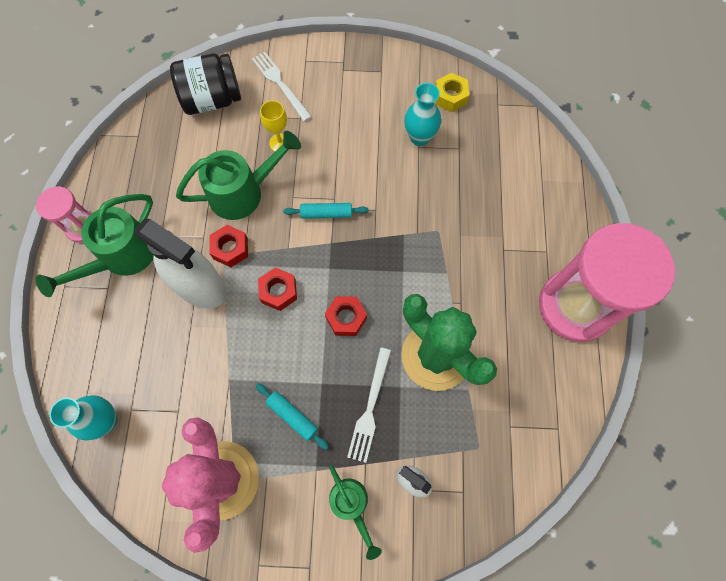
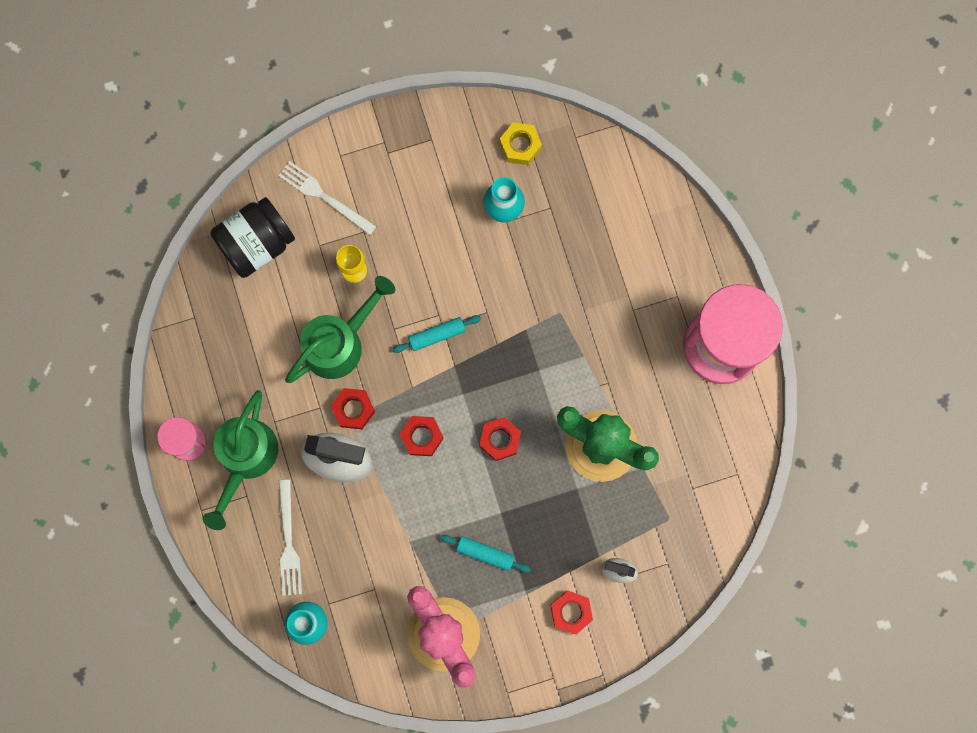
camera: 20 degrees left, 10 degrees up
(352, 505) = (571, 612): green watering can -> red nut
(370, 408) = (555, 519): white fork -> white fork (288, 542)

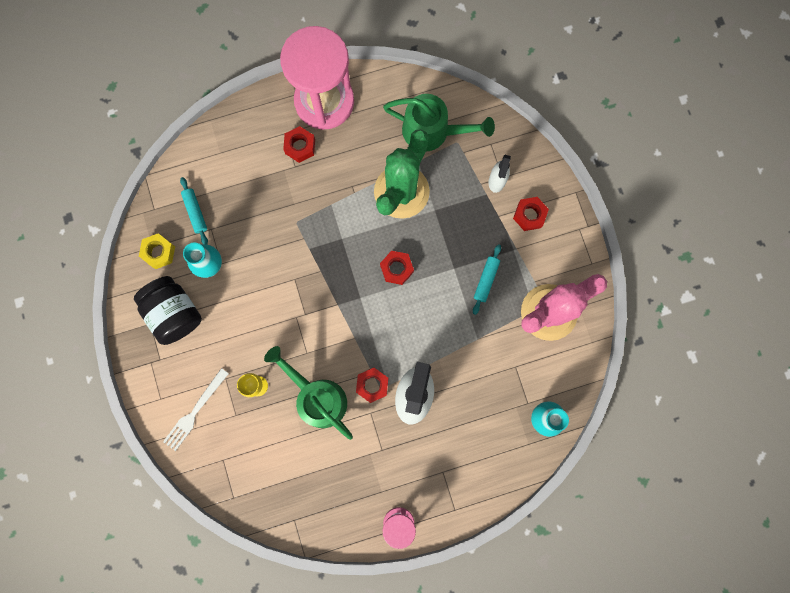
camera: 90 degrees left, 0 degrees up
(245, 459) = (413, 474): green watering can -> green watering can (433, 131)
(256, 243) = (232, 468): black jar -> black jar (174, 313)
(288, 542) = (479, 436): white fork -> none
(422, 437) = (394, 330): red nut -> red nut (300, 146)
(437, 335) = (312, 318): turquoise rolling pin -> turquoise rolling pin (195, 212)

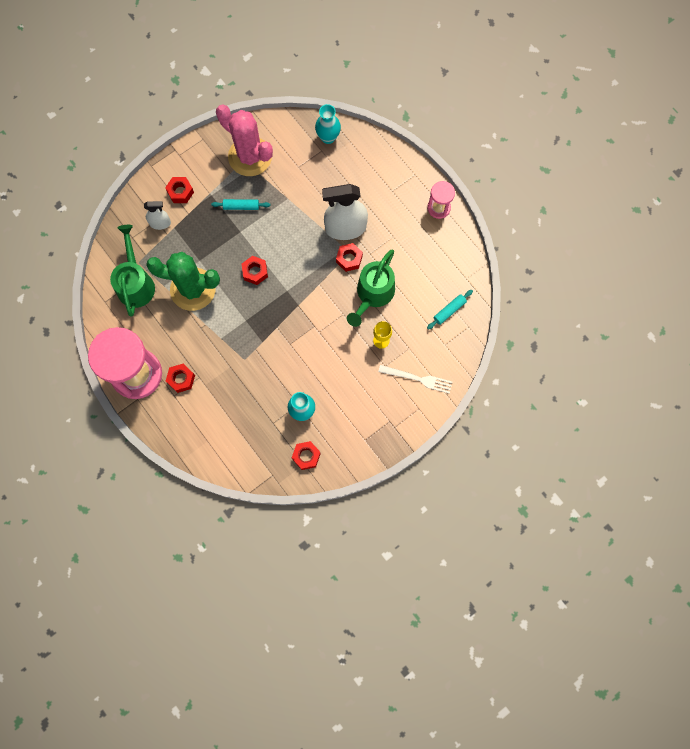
camera: 110 degrees left, 5 degrees down
(159, 252) = (306, 456): yellow nut -> red nut
(174, 313) = (350, 424): black jar -> none
(195, 212) = (263, 440): turquoise rolling pin -> turquoise rolling pin (449, 311)

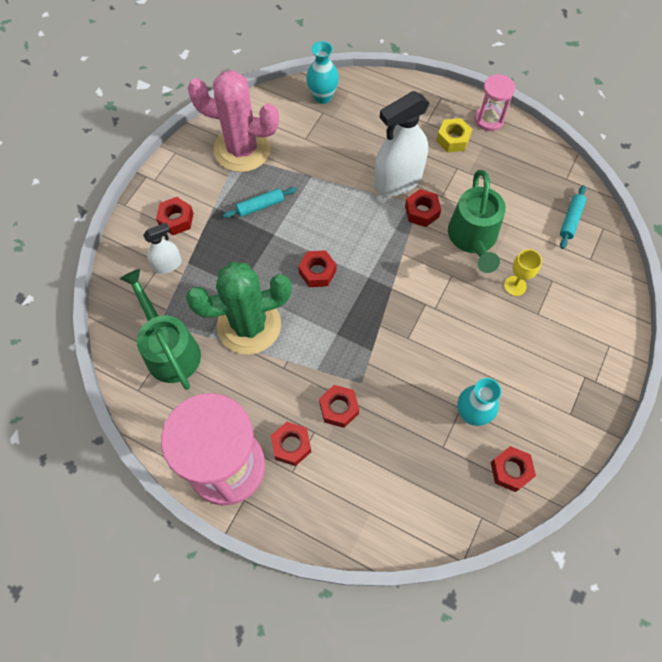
camera: 25 degrees left, 10 degrees down
(222, 369) = (339, 408): none -> red nut
(403, 212) = (453, 139): none -> yellow nut
(418, 379) = (585, 311): white fork -> none

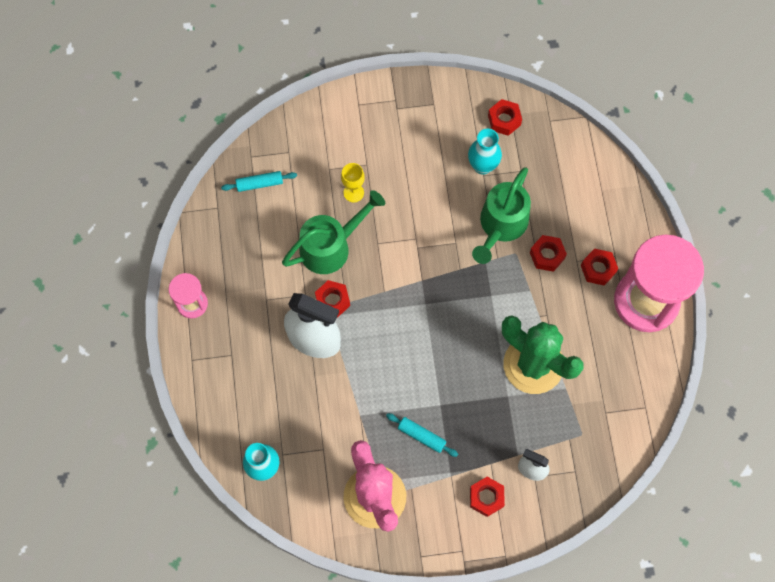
camera: 125 degrees left, 5 degrees up
(169, 348) = (597, 410): green watering can -> green watering can (500, 226)
(317, 272) = (449, 345): red nut -> none
(453, 139) = (236, 321): yellow nut -> none

